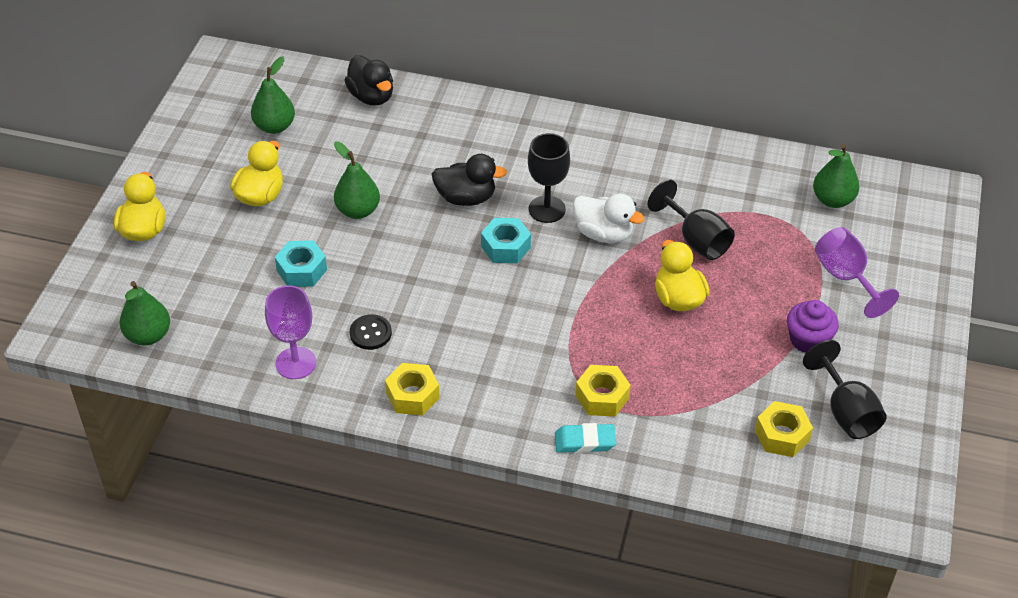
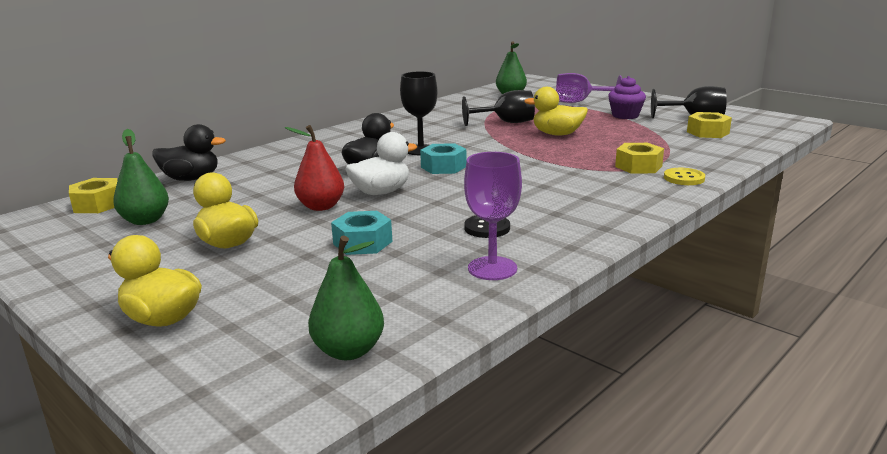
camera: 60 degrees left, 25 degrees down
(358, 210) = (321, 206): green pear -> red pear
(412, 395) = (585, 225): yellow nut -> yellow nut (98, 204)
(585, 441) = (684, 178): turquoise eraser -> yellow button
(603, 233) = (469, 141): white duck -> white duck (381, 192)

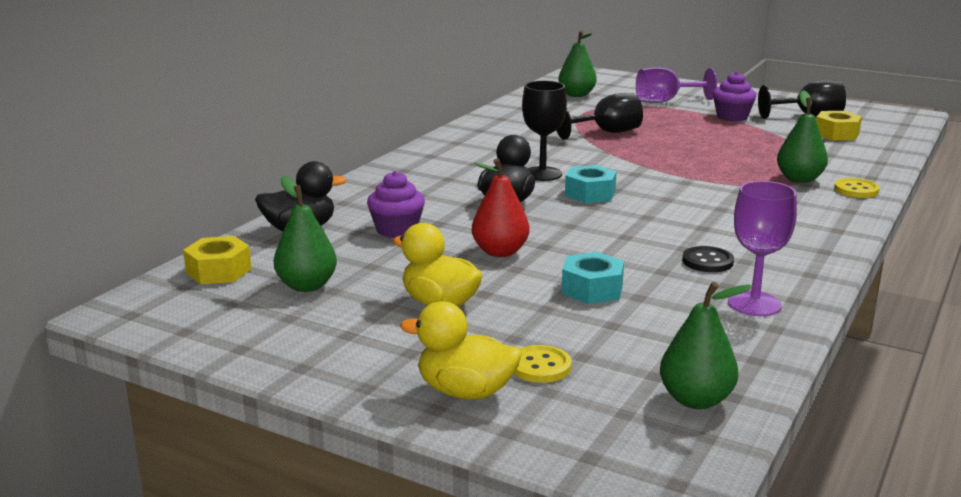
camera: 15 degrees left, 0 degrees up
(247, 304) = (540, 366): none -> yellow button
(261, 184) = (397, 230): none -> purple cupcake
(381, 192) = (551, 229): white duck -> none
(557, 134) = (678, 145): yellow duck -> none
(638, 166) = (799, 179): yellow nut -> green pear

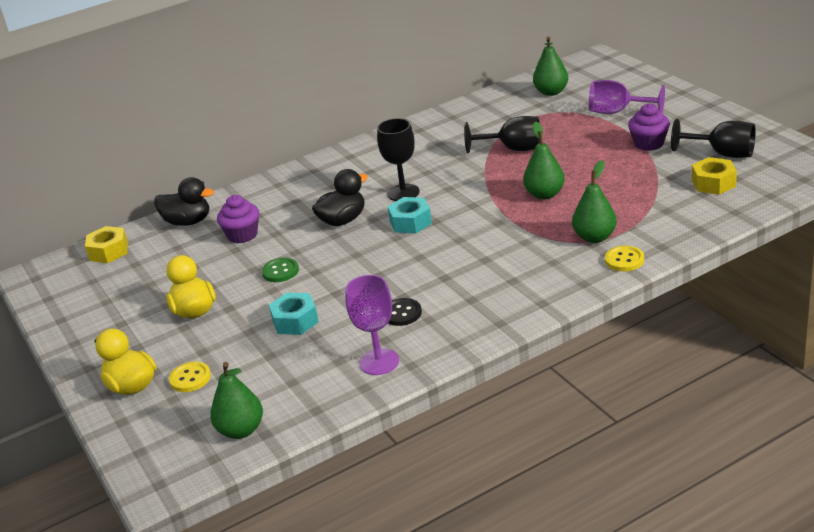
camera: 35 degrees right, 10 degrees up
(307, 286) = (141, 276): green pear -> green pear (544, 194)
(500, 252) = (280, 271): red pear -> green button

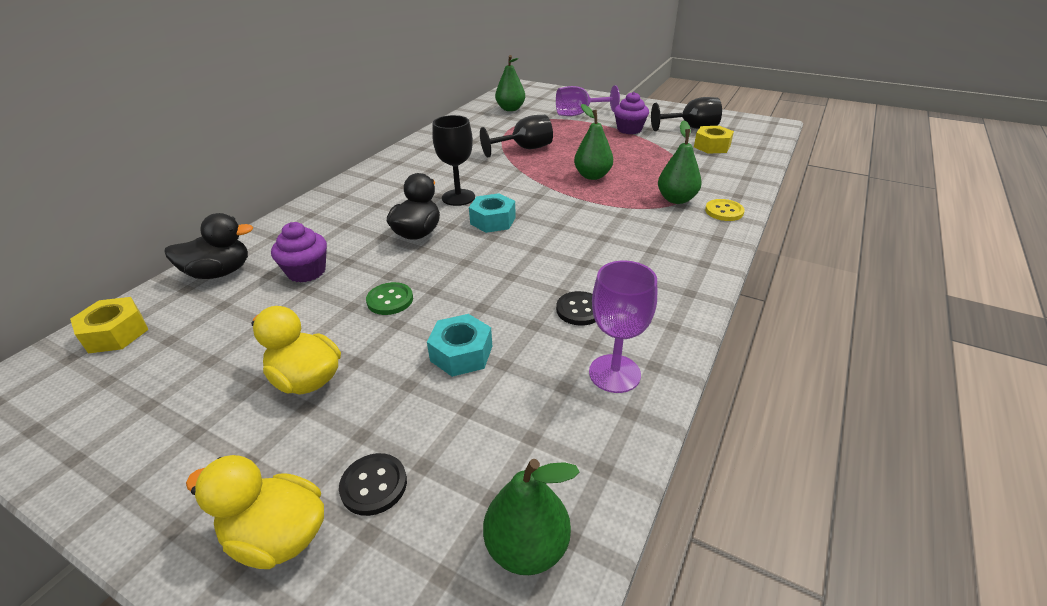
camera: 35 degrees left, 5 degrees up
(190, 378) = (374, 485): yellow button -> black button

